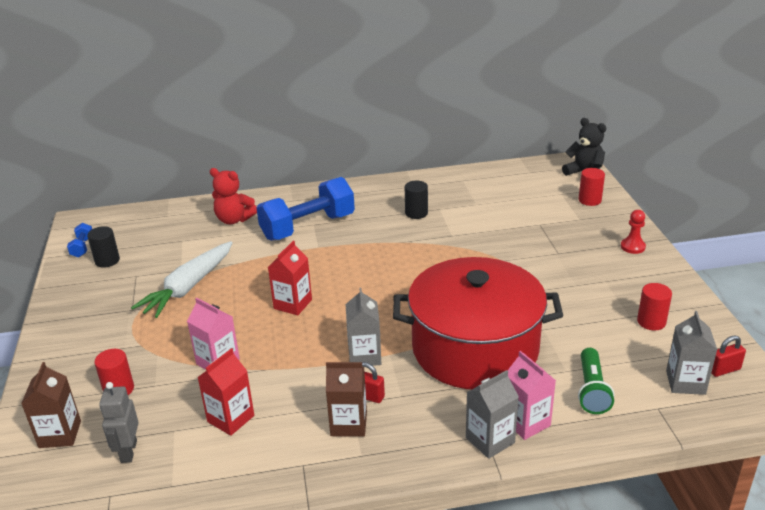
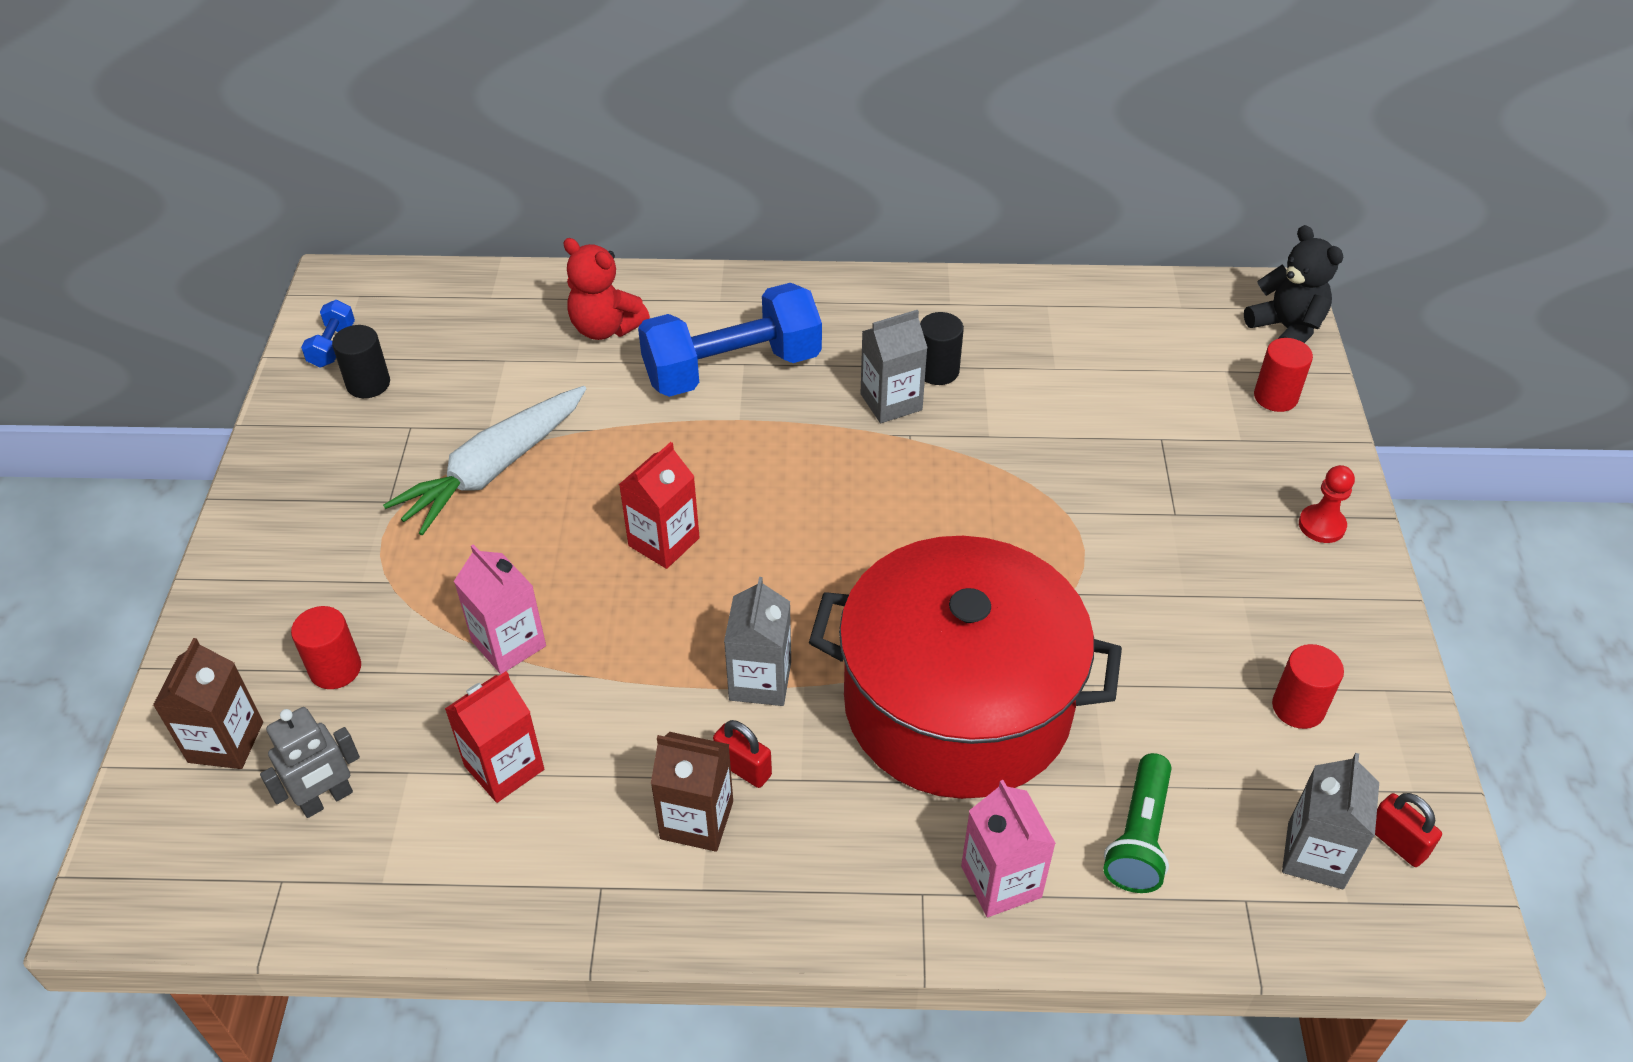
camera: 10 degrees right, 15 degrees up
(128, 451) = (327, 800): grey robot -> grey robot turned 135 degrees counterclockwise
(490, 440) = (927, 905): grey carton -> grey carton (891, 402)
(724, 370) = (1397, 842): red padlock -> red padlock turned 60 degrees clockwise

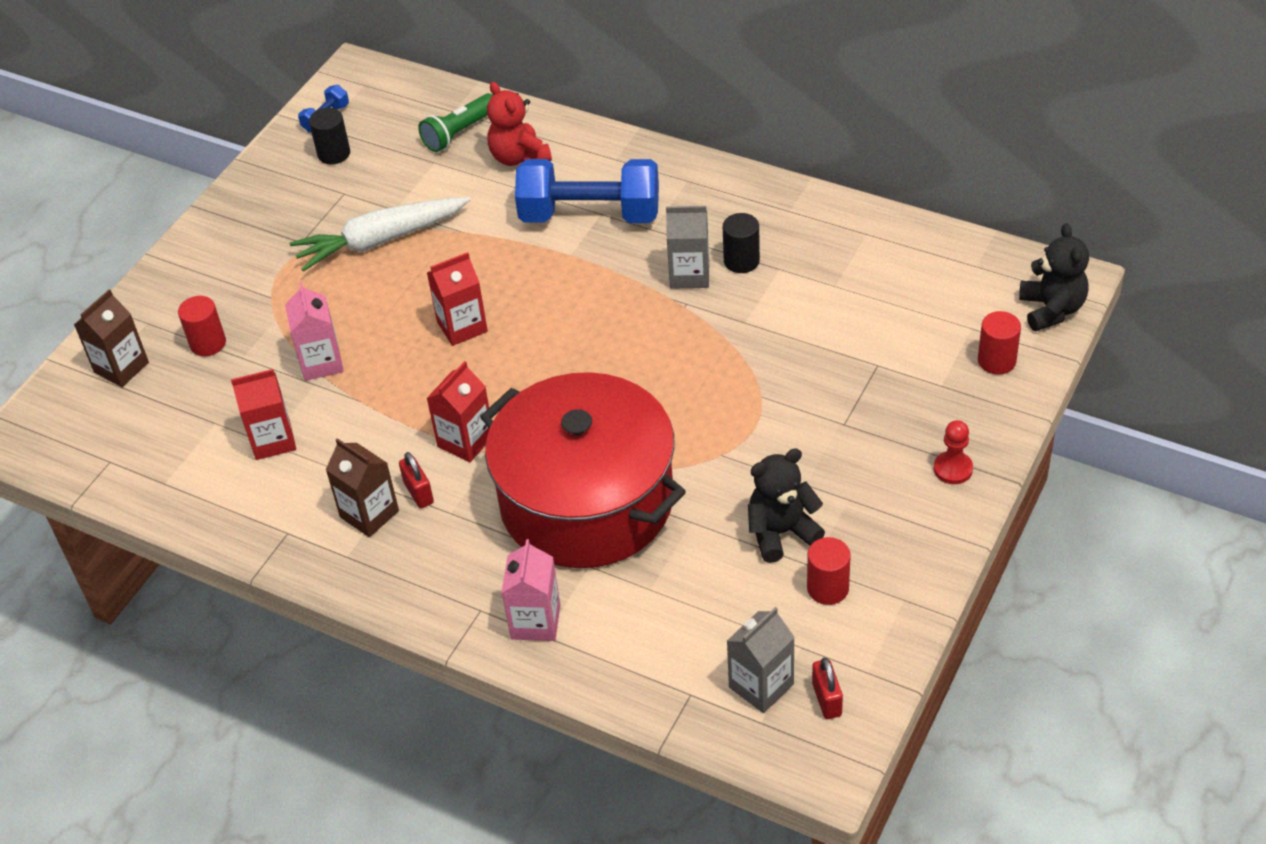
camera: 30 degrees right, 0 degrees up
(327, 800) = (159, 423): grey robot -> none
(760, 681) = (465, 441): grey carton -> red carton
(1139, 837) = (647, 629): green flashlight -> green flashlight (459, 133)
(1201, 661) = (781, 532): none -> black teddy bear

